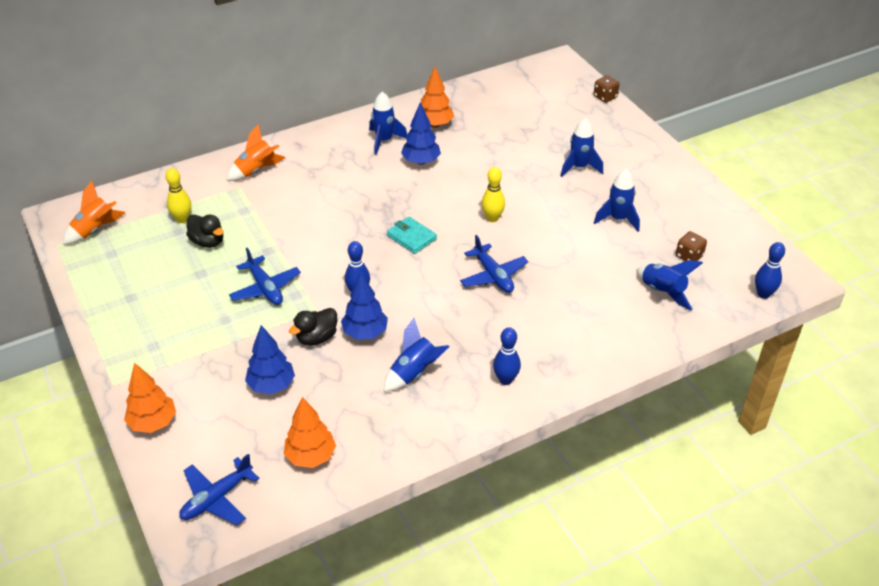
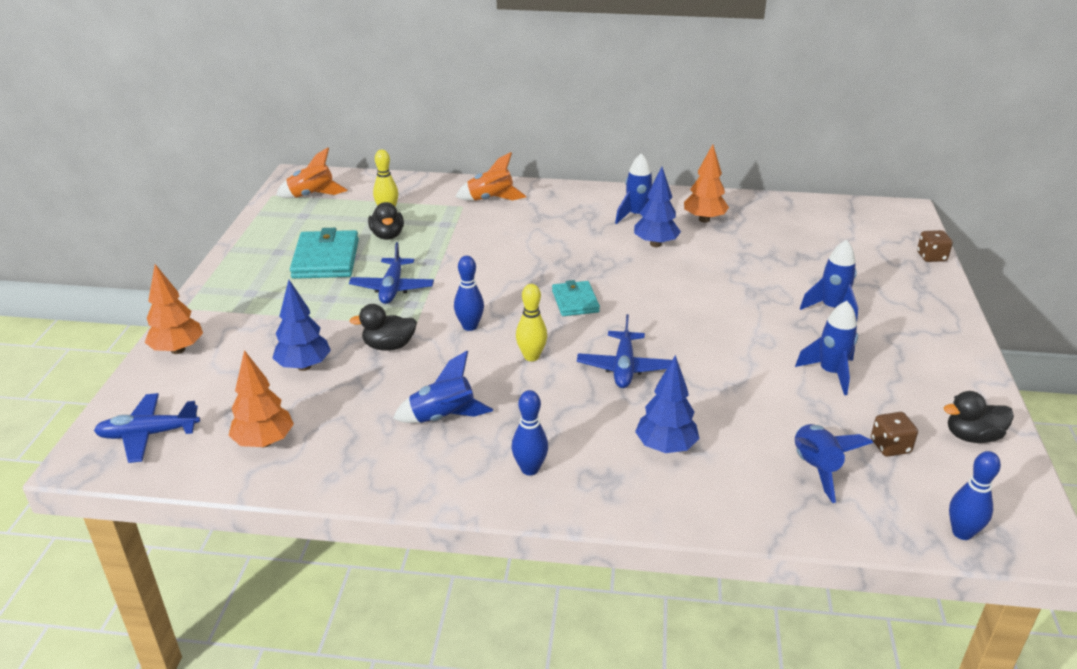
camera: 35 degrees right, 10 degrees down
(180, 286) = (326, 259): none -> turquoise wallet
(365, 333) = (437, 362): blue tree -> blue tree (665, 447)
(492, 218) = (679, 317): yellow bowling pin -> yellow bowling pin (531, 356)
(724, 227) = (972, 436): none -> black duck

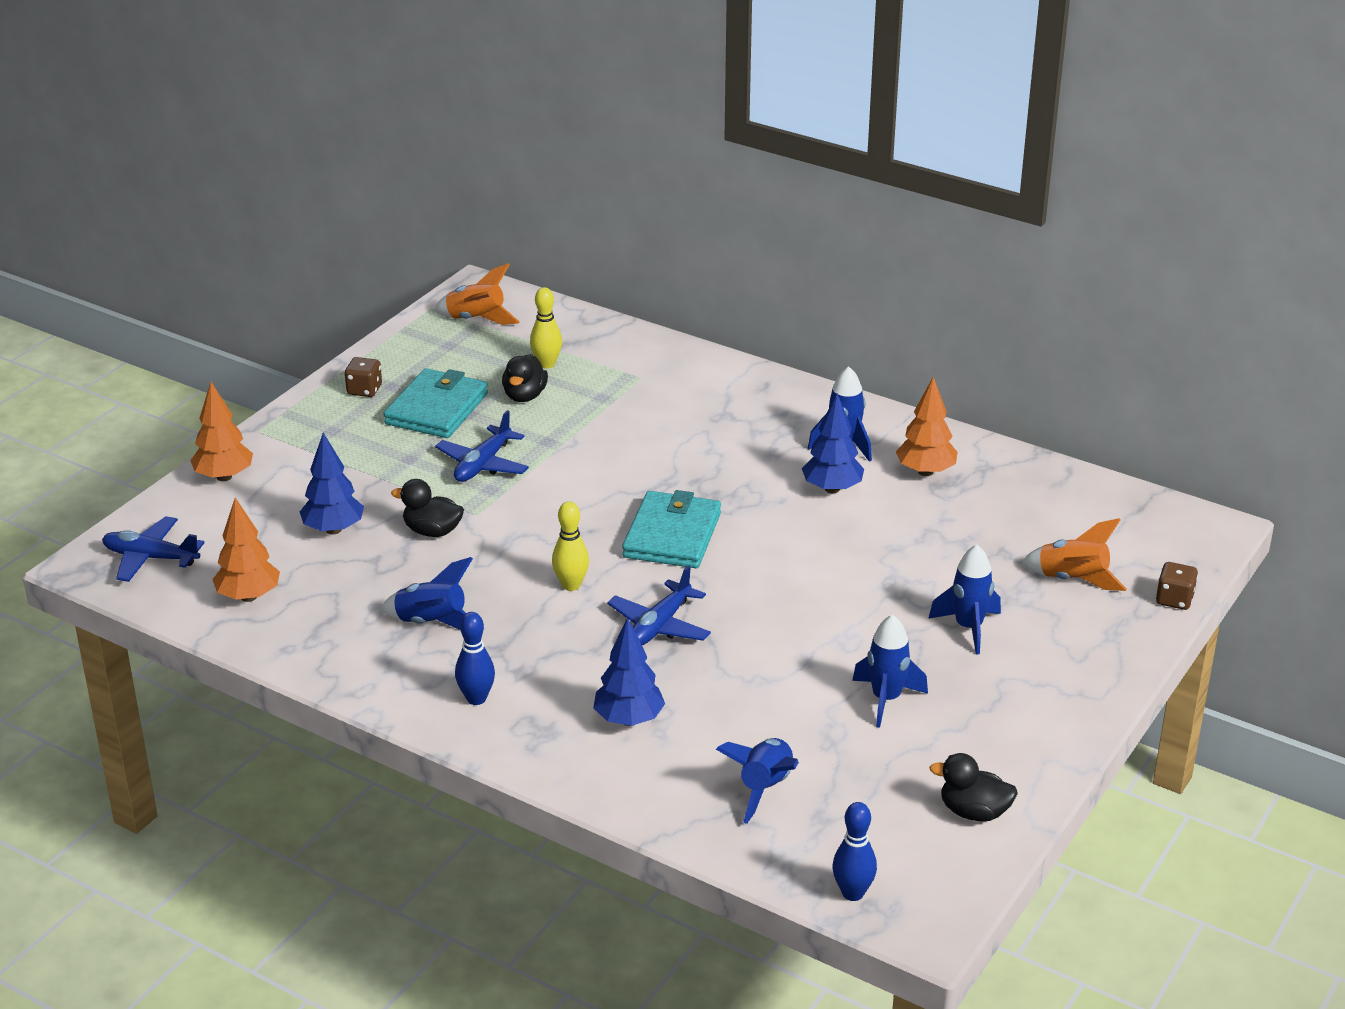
camera: 25 degrees right, 0 degrees up
(470, 326) = (532, 533): blue bowling pin -> none
(491, 199) = (682, 377): orange rocket -> orange rocket (1072, 580)
(575, 301) = (672, 535): turquoise wallet -> turquoise wallet, size x1.63
(890, 446) = (869, 793): brown dice -> brown dice (364, 390)

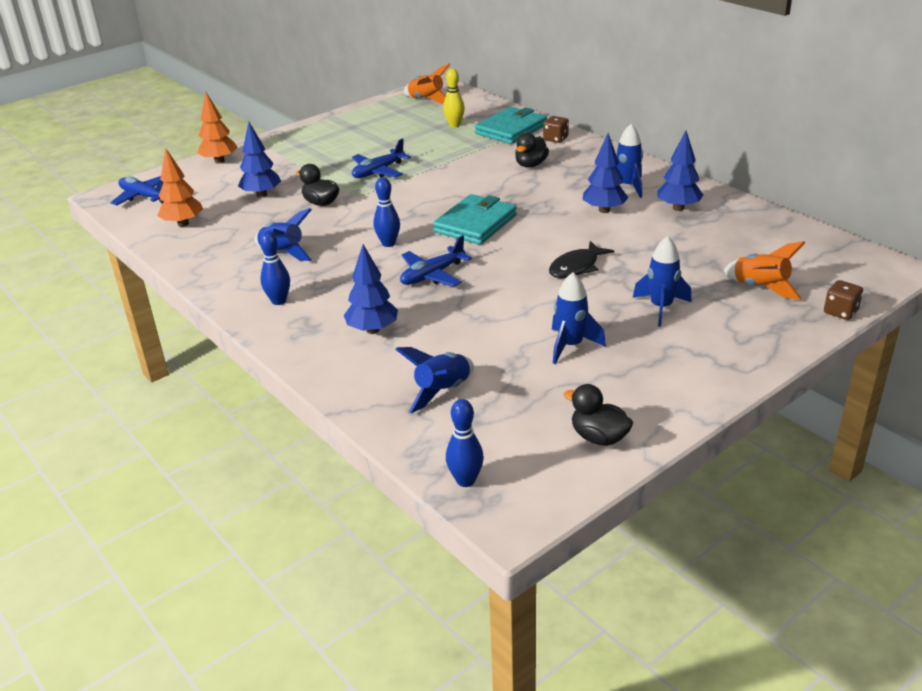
camera: 20 degrees right, 0 degrees up
(364, 390) = (334, 127): brown dice -> brown dice (555, 139)
(436, 409) = (370, 141): turquoise wallet -> turquoise wallet (511, 129)
(524, 396) = (429, 139): black duck -> black duck (531, 165)
(571, 585) = (388, 243): yellow bowling pin -> blue bowling pin
(839, 584) = (576, 267): none -> black fish
(925, 472) = (678, 208): orange tree -> blue tree

